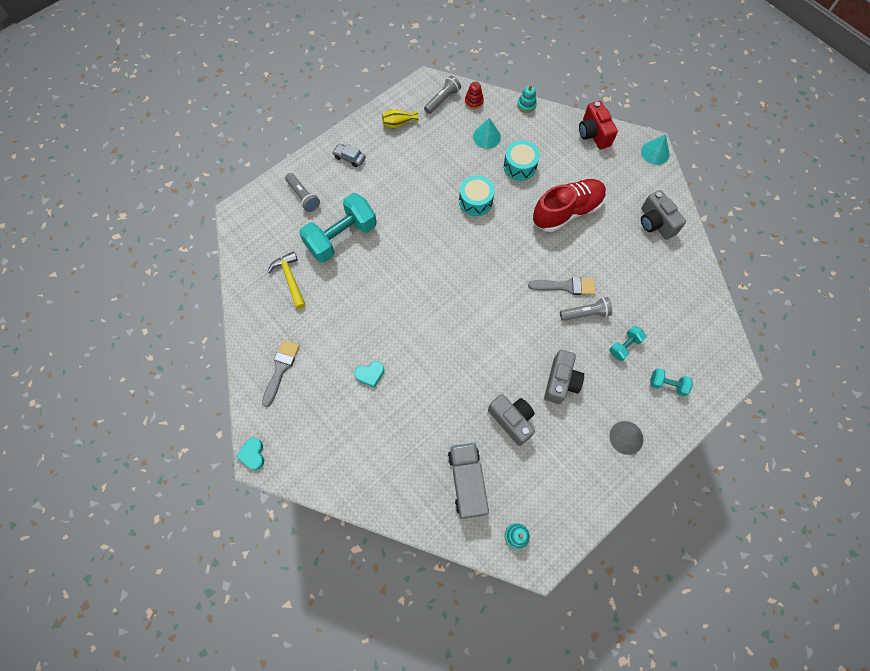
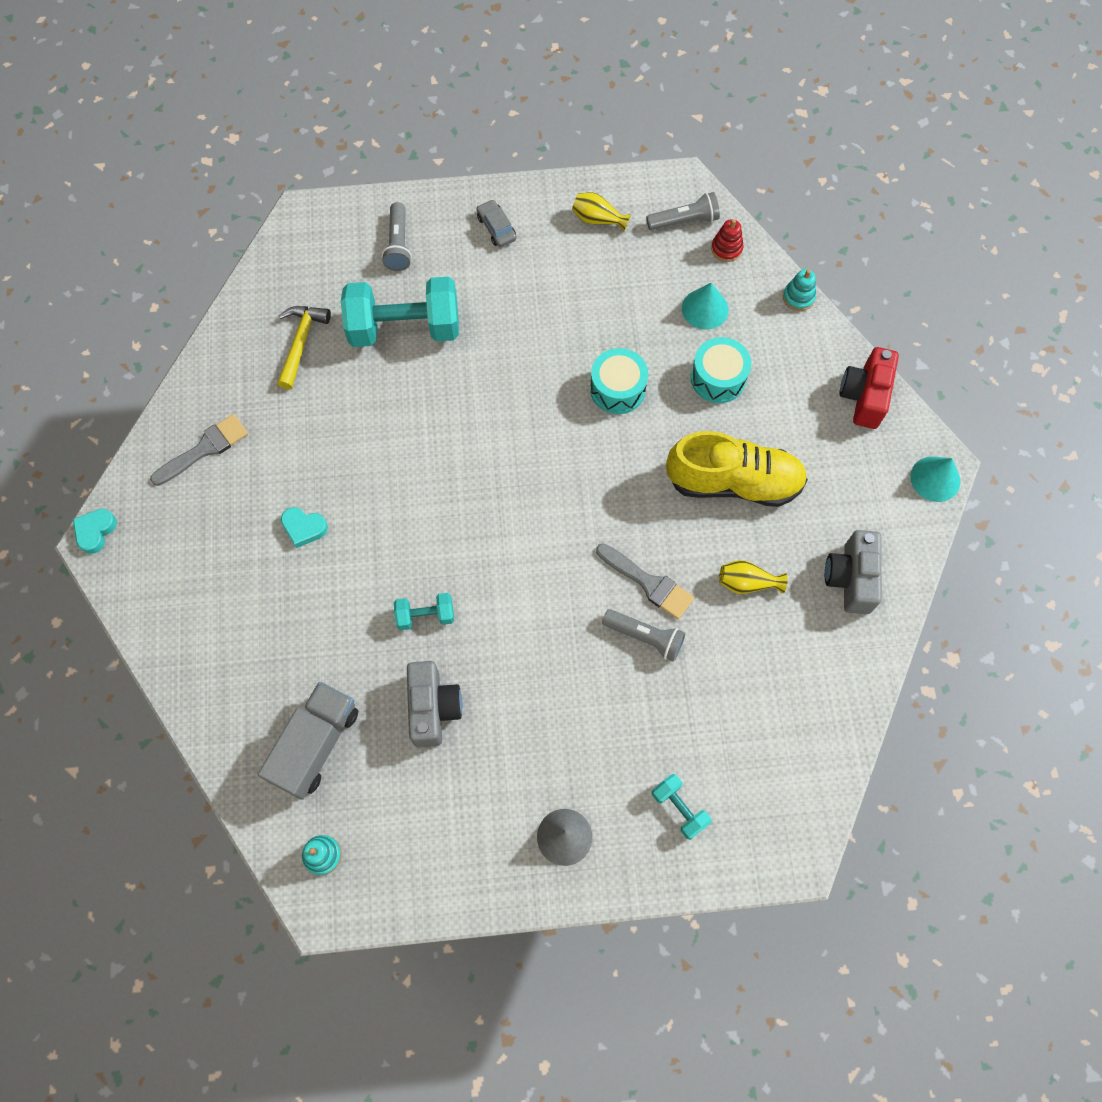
camera: 35 degrees right, 0 degrees up
(560, 381) = (537, 703): grey camera -> none
(567, 212) = (733, 482): red shoe -> yellow shoe
(611, 255) = (747, 583): none -> yellow vase
(624, 346) = (663, 717): turquoise dumbbell -> turquoise dumbbell (425, 616)

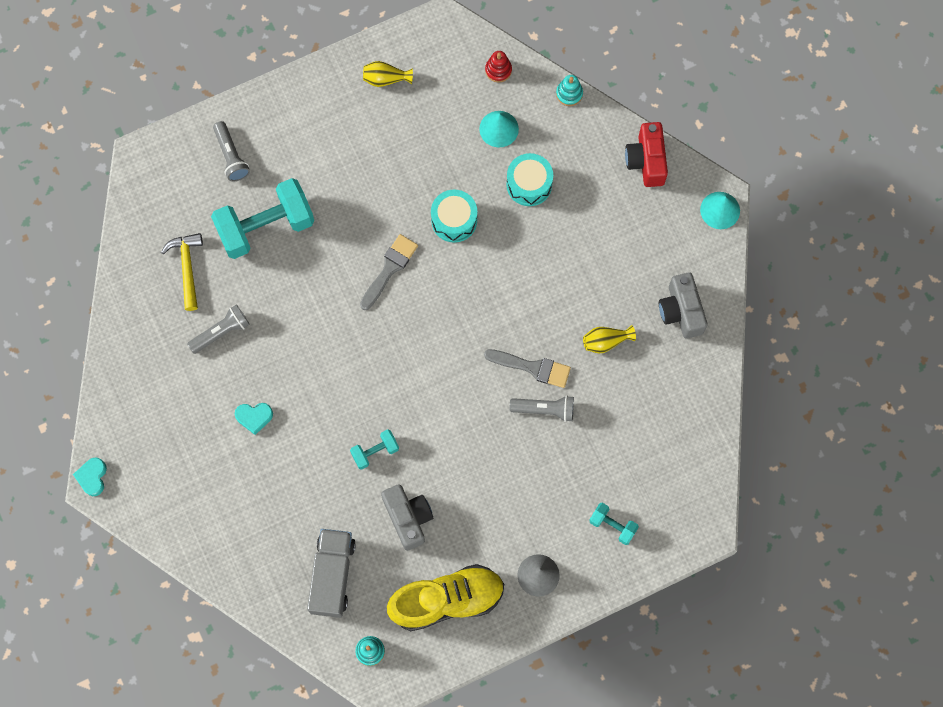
camera: 20 degrees left, 5 degrees up
(205, 449) = (148, 382): grey brush -> grey brush (389, 269)
(496, 228) = (306, 114): grey car -> none
(684, 221) = (456, 57): grey flashlight -> grey flashlight (221, 332)
(733, 482) = (569, 266): yellow shoe -> yellow shoe (447, 600)

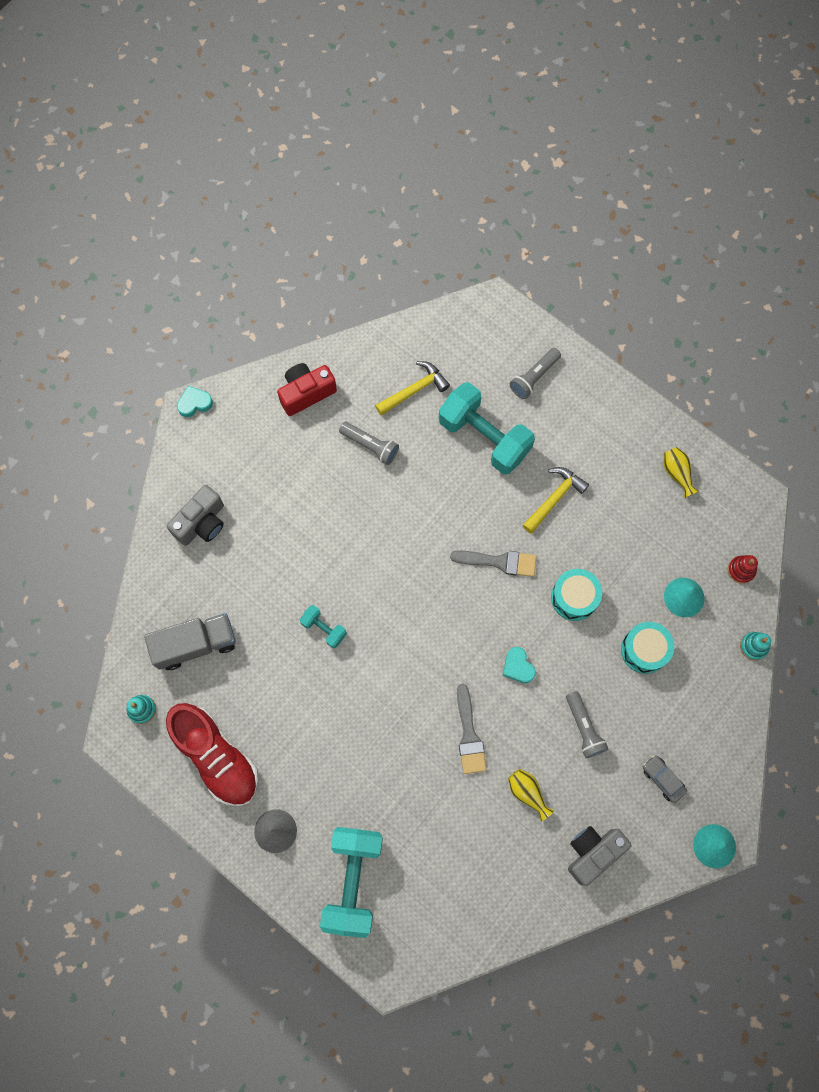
camera: 65 degrees right, 0 degrees up
(254, 417) = (307, 510): turquoise heart -> turquoise heart (518, 667)
(355, 193) = (554, 498): none -> yellow hammer
(408, 518) = (276, 687): grey camera -> grey camera (202, 523)
(447, 600) = (216, 757): yellow shoe -> red shoe
(544, 409) = (434, 764): grey flashlight -> grey flashlight (584, 728)
(612, 525) = (353, 880): turquoise dumbbell -> turquoise dumbbell, size x2.12
(646, 161) = (726, 750): red camera -> red camera (306, 393)
(646, 224) = (663, 779): none -> grey car

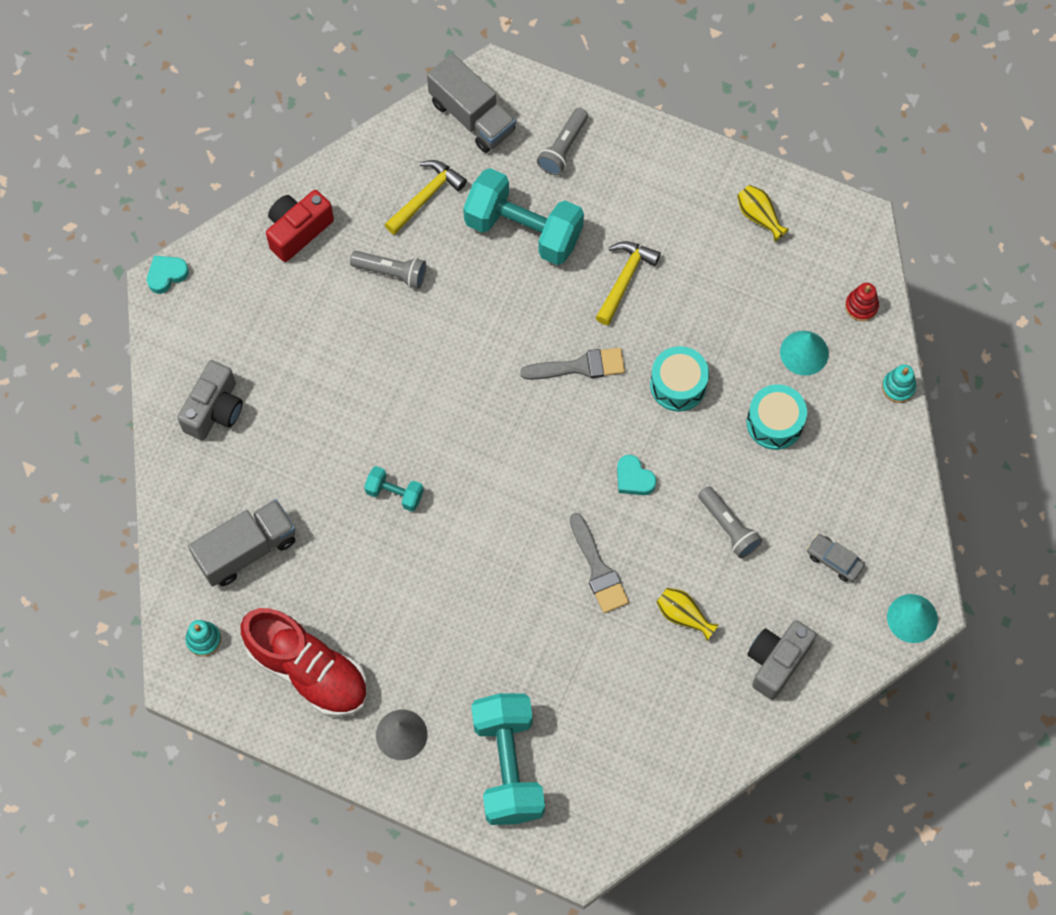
camera: 15 degrees left, 5 degrees down
(468, 333) = (472, 116): none -> grey truck

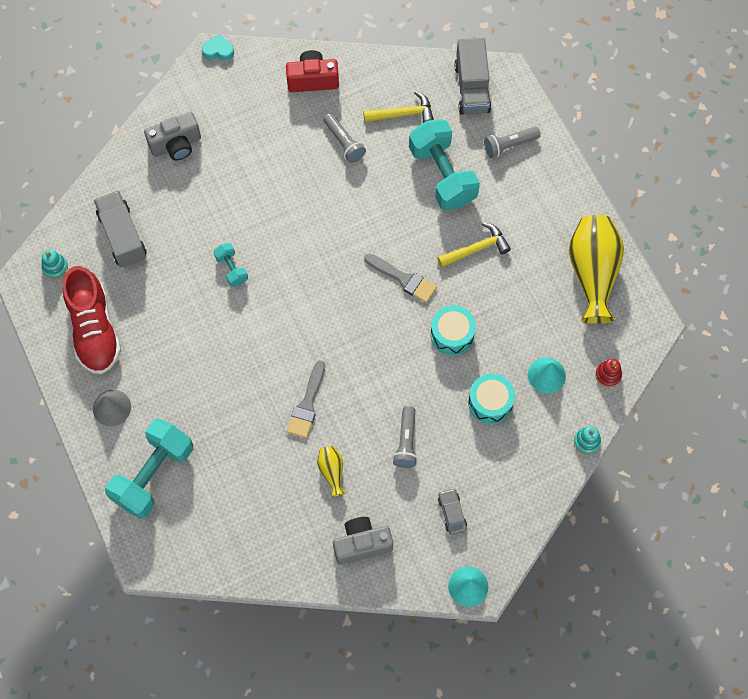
camera: 40 degrees right, 0 degrees up
(246, 550) = (123, 236): grey truck -> grey truck turned 120 degrees counterclockwise
(634, 478) = (376, 368): turquoise heart -> none
(759, 216) = (592, 273): yellow vase -> yellow vase, size x2.22

